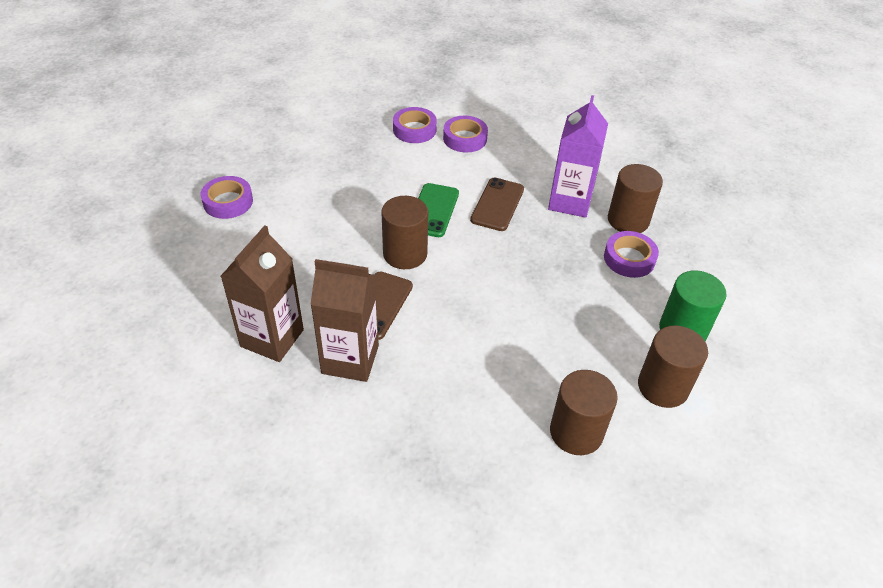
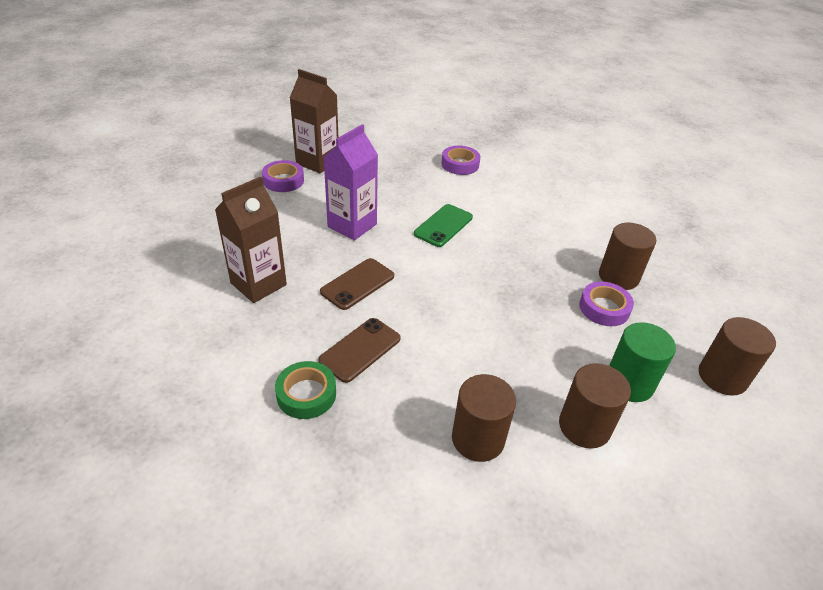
camera: 20 degrees right, 5 degrees down
(350, 359) = (310, 318): brown carton -> brown carton (317, 162)
(391, 444) = (306, 394): none -> green tape
(405, 254) = (401, 251): brown cylinder -> brown cylinder (722, 377)
(465, 138) = (499, 180): purple tape -> none
(497, 204) = (502, 235): brown phone -> brown phone (360, 350)
(570, 201) = (569, 248): purple carton -> purple carton (352, 225)

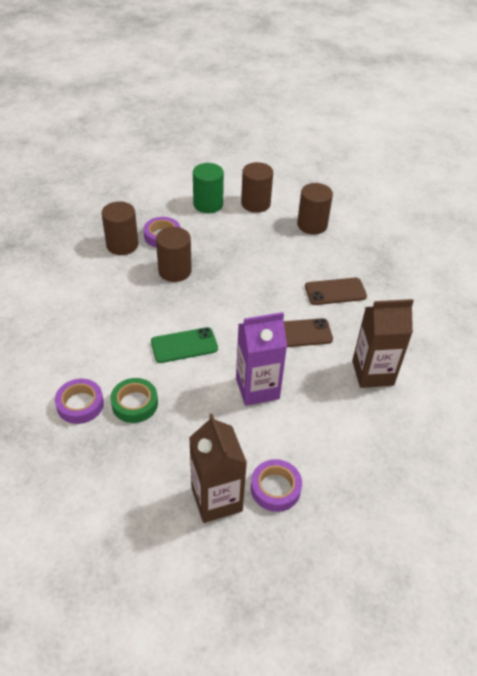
camera: 140 degrees left, 5 degrees up
(306, 394) = (384, 285): green tape -> green tape (135, 403)
(722, 377) = (158, 183): brown cylinder -> brown cylinder (175, 271)

